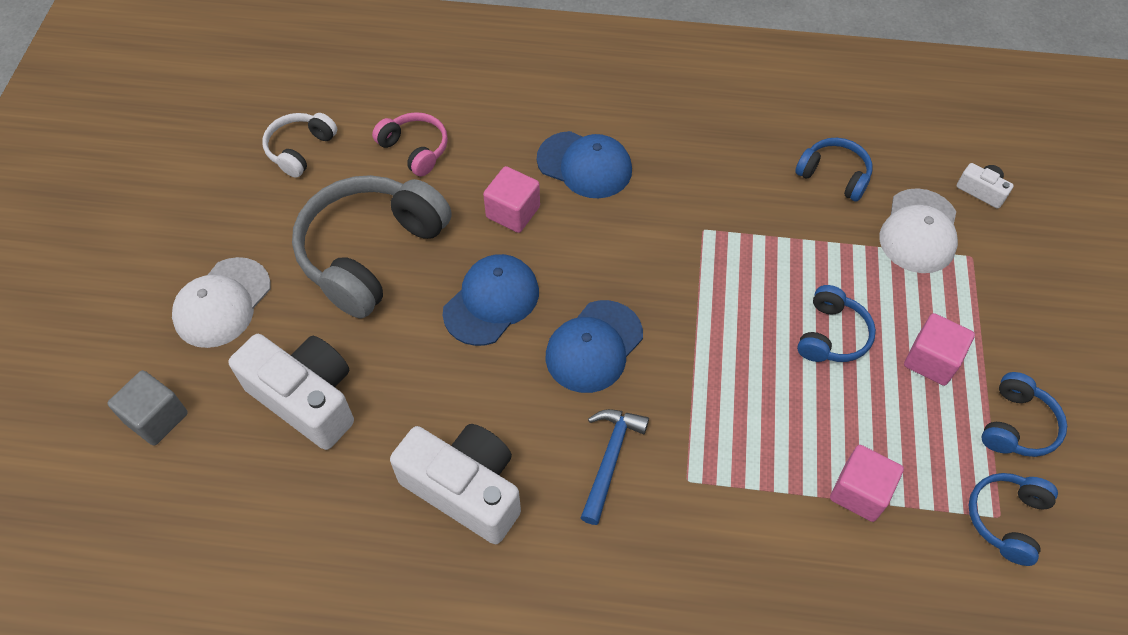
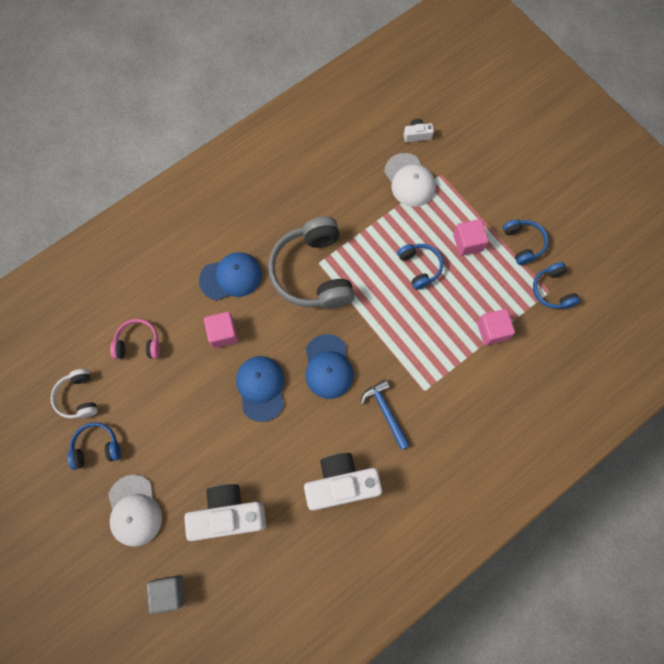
camera: 45 degrees left, 15 degrees up
(371, 253) = (178, 417): grey headphones -> grey headphones (313, 272)
(834, 175) = (348, 181): blue headphones -> blue headphones (96, 447)

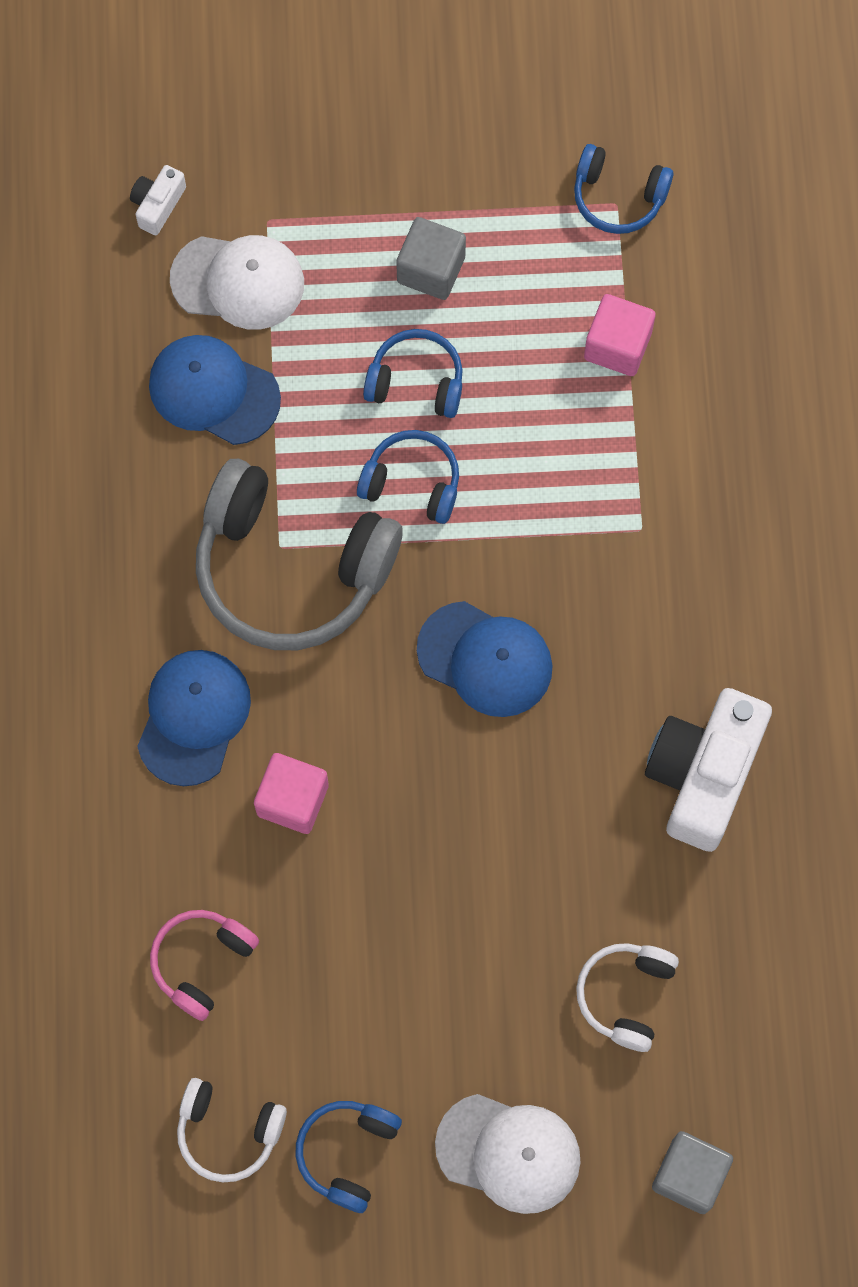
camera: 55 degrees left, 0 degrees up
(228, 514) = (626, 995): white camera -> white headphones
(261, 388) = (442, 798): blue cap -> blue cap (213, 391)
(385, 412) = (632, 618): blue hammer -> none
(468, 243) = (431, 269): pink cube -> grey cube
(523, 243) = (500, 181): blue headphones -> blue headphones (412, 482)

